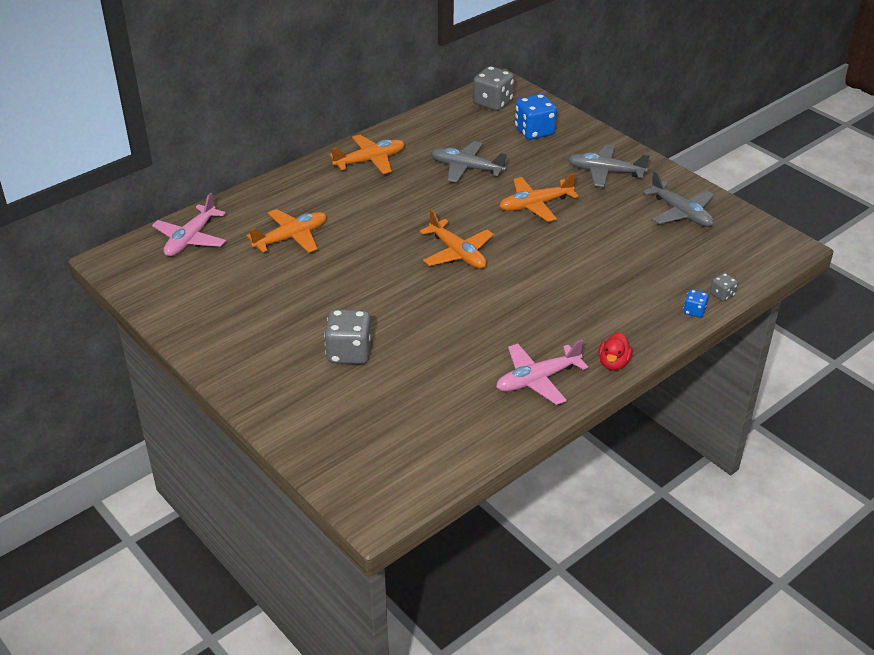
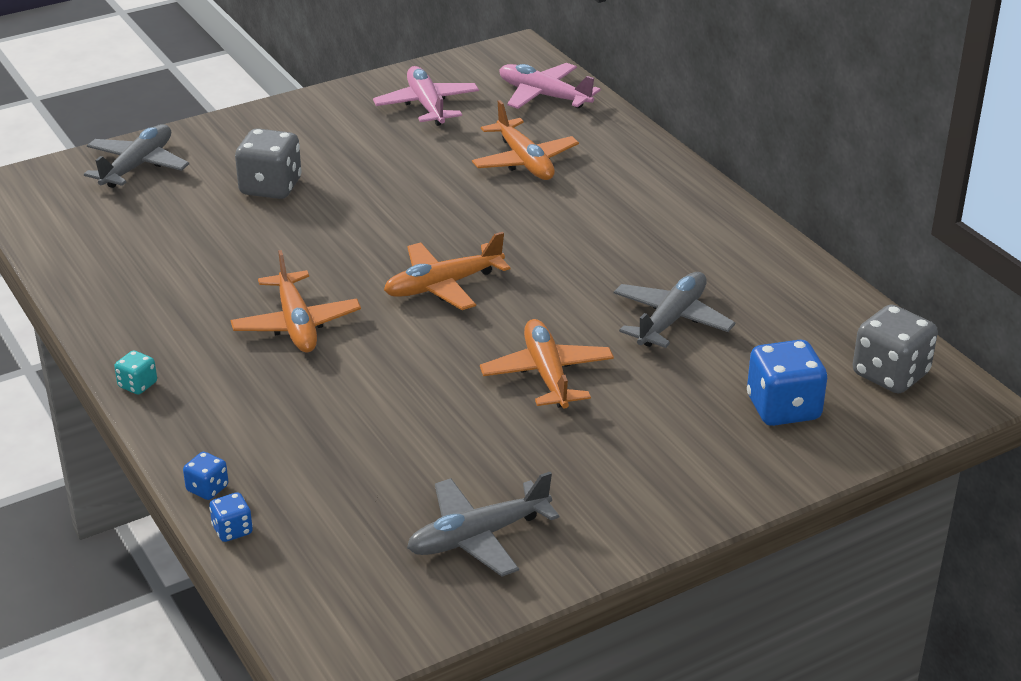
camera: 100 degrees right, 5 degrees down
(370, 161) = (709, 234): orange plane -> orange plane (296, 324)
(537, 380) = (143, 316): pink plane -> pink plane (426, 105)
(605, 172) = (632, 469): grey plane -> grey plane (138, 166)
(613, 363) = (137, 385): red duck -> turquoise dice
(722, 295) = (232, 530): grey dice -> blue dice

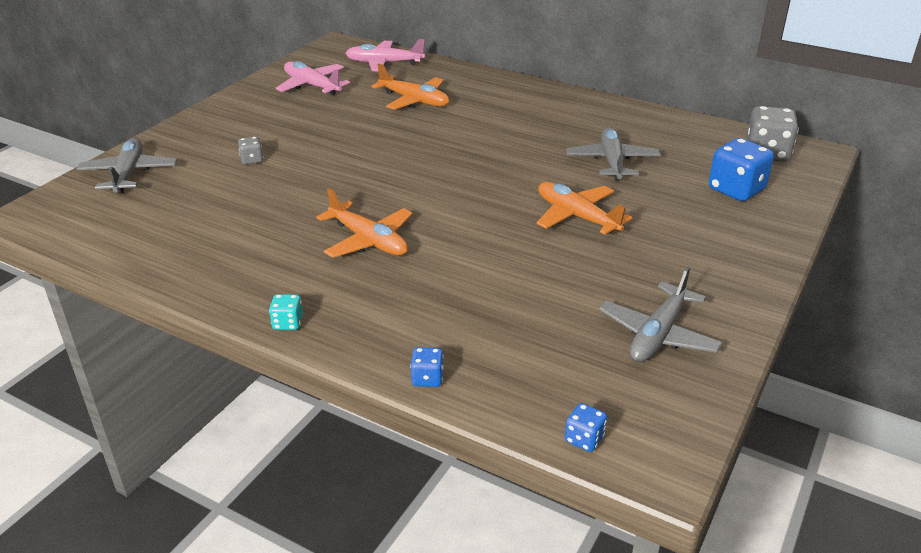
camera: 30 degrees left, 0 degrees up
(232, 530) = (481, 401): blue dice -> blue dice (584, 439)
(270, 187) = (252, 160): grey dice -> grey dice, size x0.50
(442, 286) = (445, 185): orange plane -> none

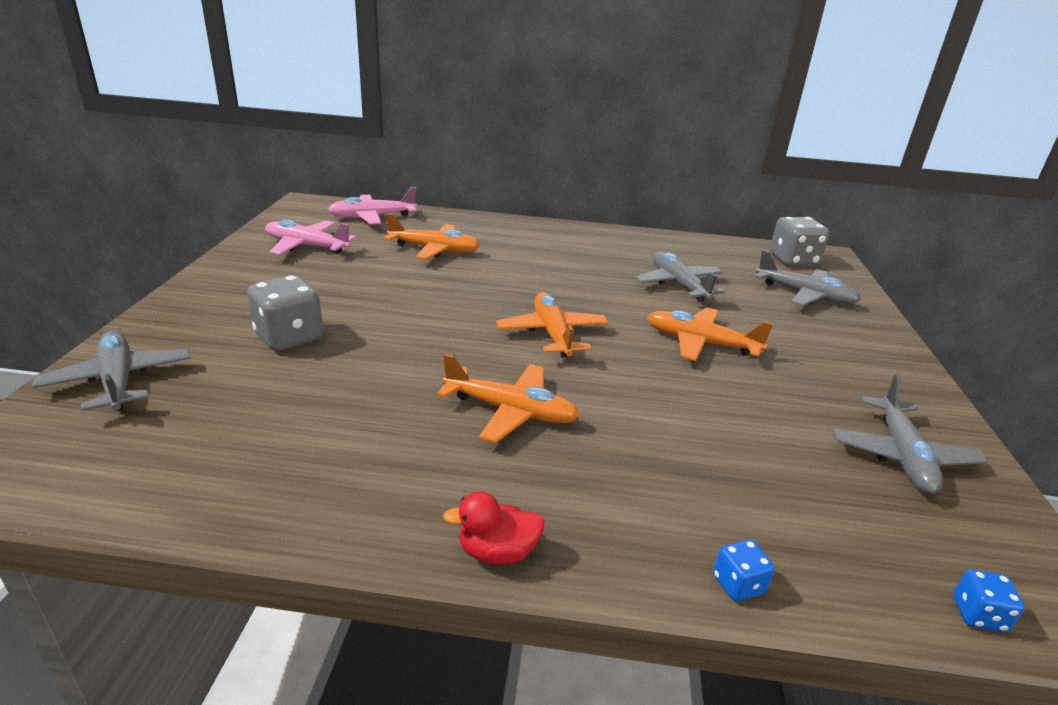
camera: 25 degrees left, 5 degrees down
(252, 160) = (289, 337): grey dice -> grey dice, size x2.01
(287, 323) = (497, 552): turquoise dice -> red duck
(452, 188) = (552, 333): none -> orange plane
(736, 190) = (805, 295): blue dice -> grey plane

